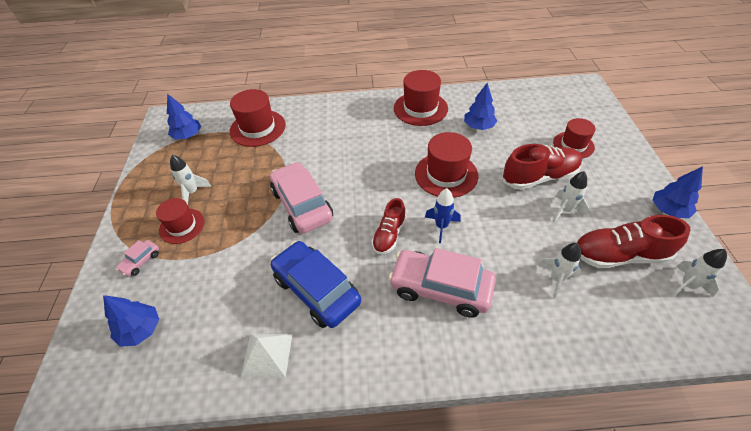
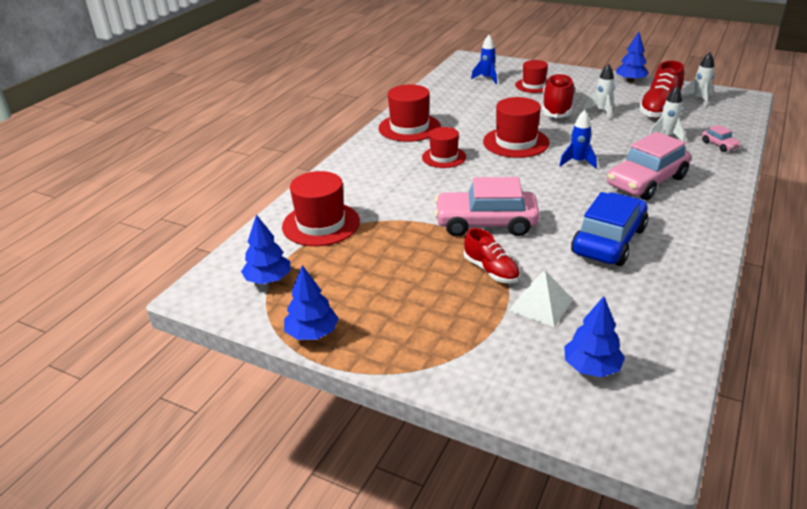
camera: 60 degrees left, 15 degrees down
(141, 261) = (480, 354): pink car -> pink car (719, 145)
(182, 226) = (444, 311): red hat -> red hat (444, 157)
(192, 192) = (391, 293): white rocket -> none
(267, 354) = (669, 285): white pyramid -> white pyramid (541, 305)
(316, 290) = (608, 241): blue car -> blue car turned 135 degrees clockwise
(389, 235) = (568, 188): red shoe -> red shoe (491, 270)
(478, 126) = (468, 111): blue tree -> blue tree (312, 333)
(555, 112) = (487, 78): none -> blue rocket

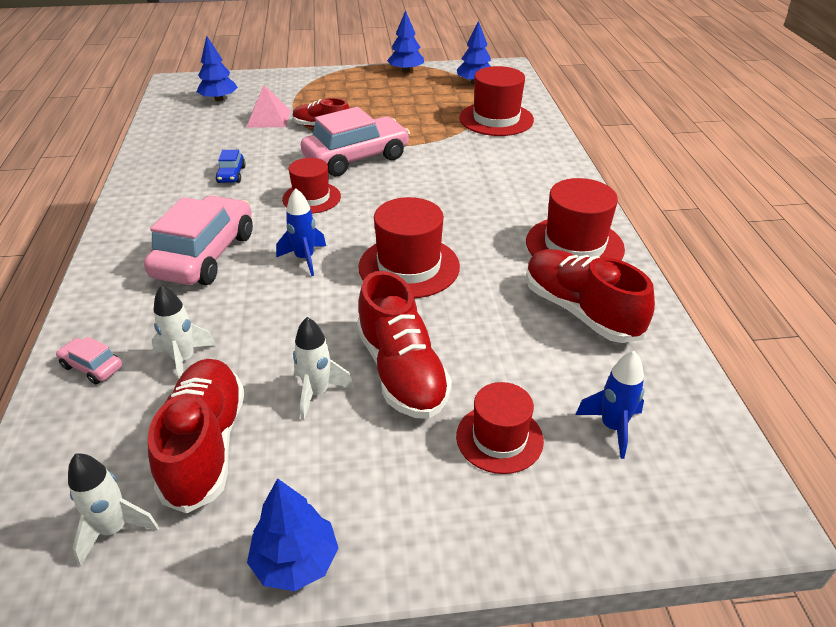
camera: 145 degrees right, 5 degrees up
(444, 157) = (474, 214): red hat -> red hat (311, 198)
(449, 106) = (580, 311): none -> red shoe
(541, 305) = (269, 118): white pyramid -> pink pyramid
(608, 241) = (231, 175): blue car -> blue car, size x0.44

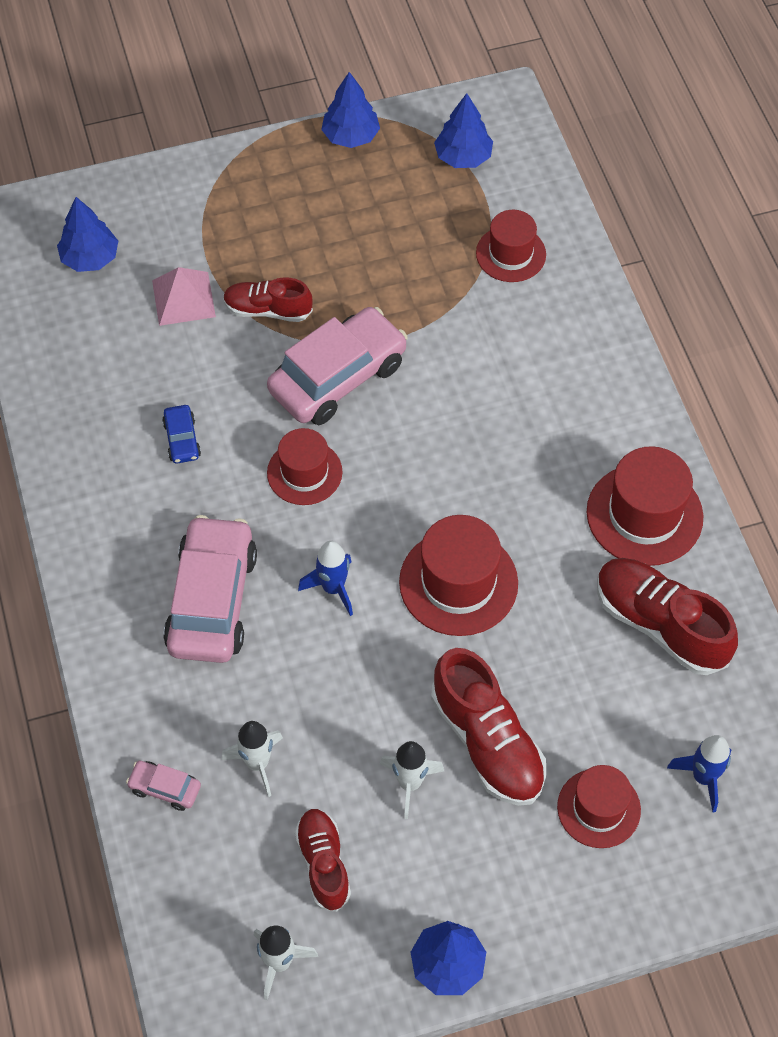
camera: 10 degrees left, 20 degrees up
(205, 445) = (323, 863): red shoe -> red shoe, size x0.63
(496, 119) = (511, 254): red hat -> red hat, size x0.66

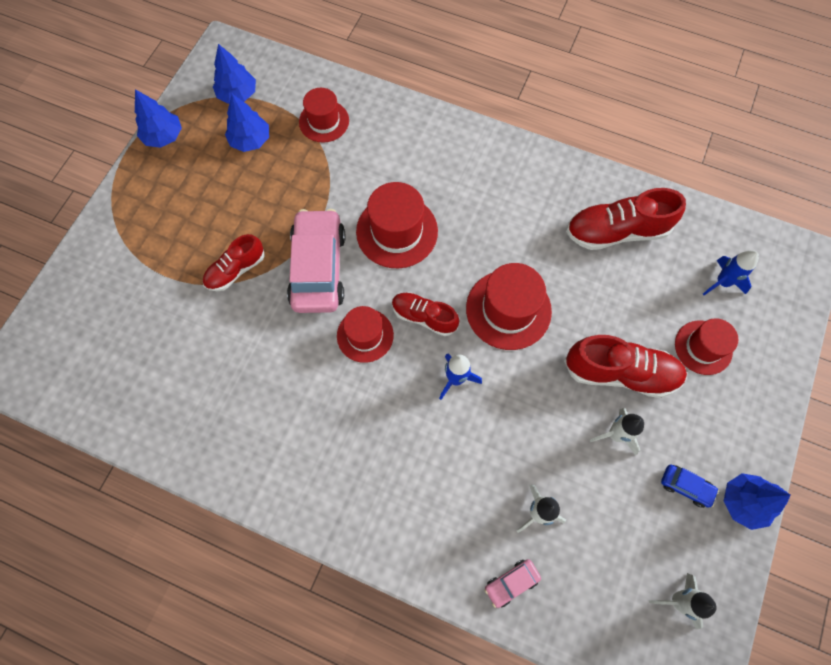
camera: 50 degrees left, 10 degrees up
(90, 258) = (95, 342): blue tree -> blue tree (250, 140)
(182, 439) = (278, 387): blue car -> blue car (685, 486)
(183, 298) = (180, 310): pink pyramid -> none
(212, 600) = (405, 455): pink car -> none
(323, 863) = (631, 524): red shoe -> red shoe (424, 317)
(644, 514) = (544, 187): red hat -> red hat (397, 231)

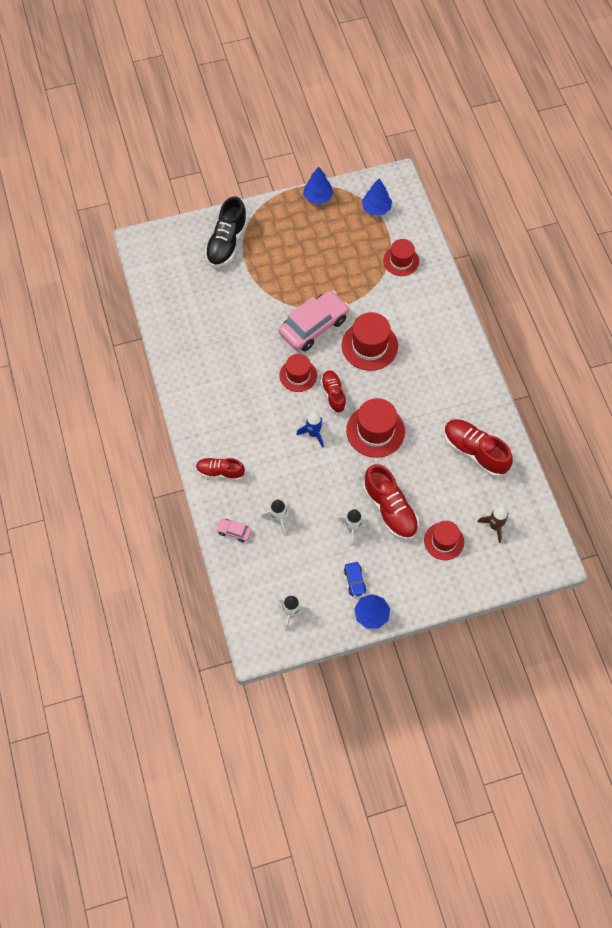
camera: 50 degrees right, 5 degrees down
(118, 274) = (227, 243): none -> black shoe
(236, 270) = (277, 291): red shoe -> red shoe (220, 472)
(250, 140) = (355, 237): blue tree -> none
(722, 282) = (494, 526): blue rocket -> brown rocket

